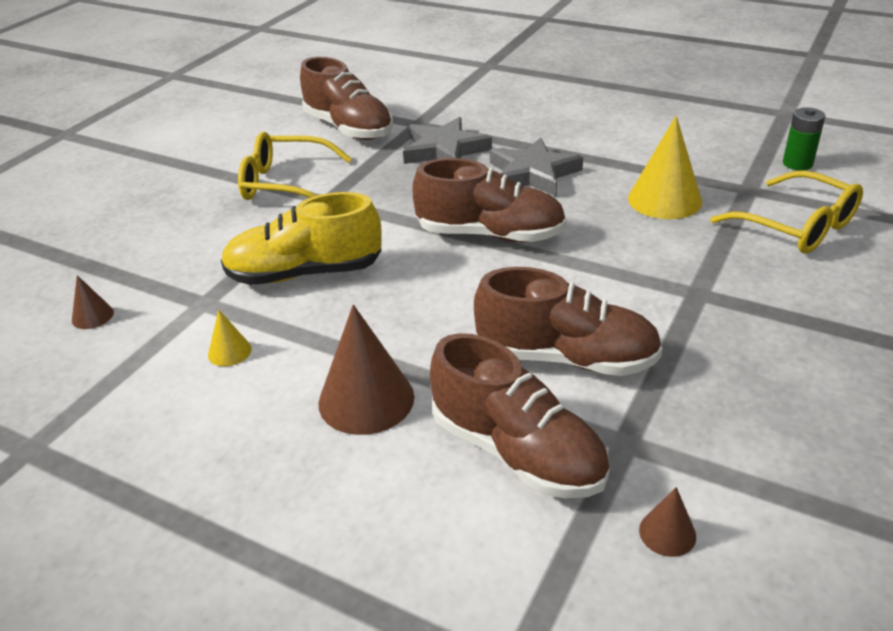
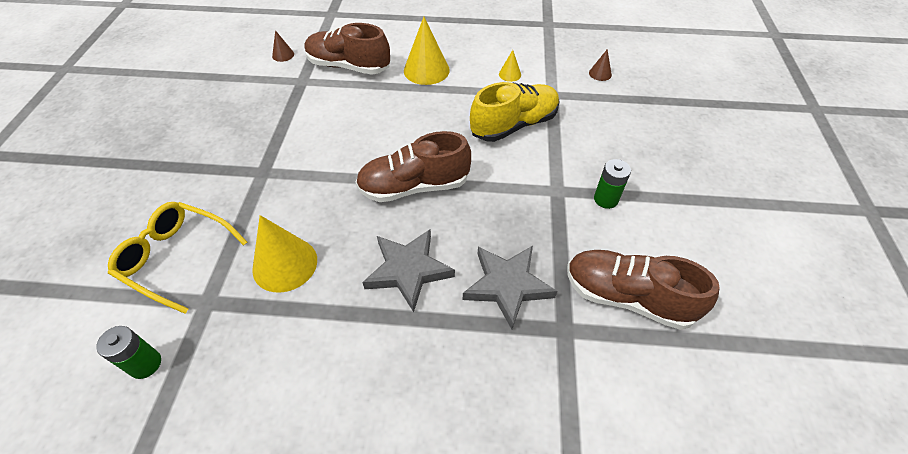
camera: 155 degrees right, 15 degrees up
(286, 183) = (605, 199): yellow glasses -> green battery
(366, 399) = (426, 70): brown cone -> yellow cone
(566, 358) = (337, 111): brown shoe -> none

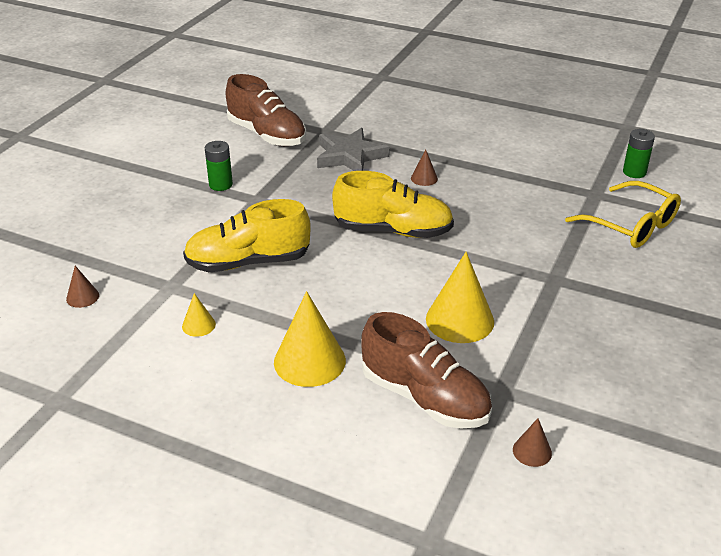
camera: 160 degrees left, 15 degrees down
(285, 264) = (529, 202): yellow cone -> yellow cone (459, 320)
(408, 270) = (424, 178): grey star -> brown cone
(414, 186) = (393, 231): brown shoe -> yellow shoe

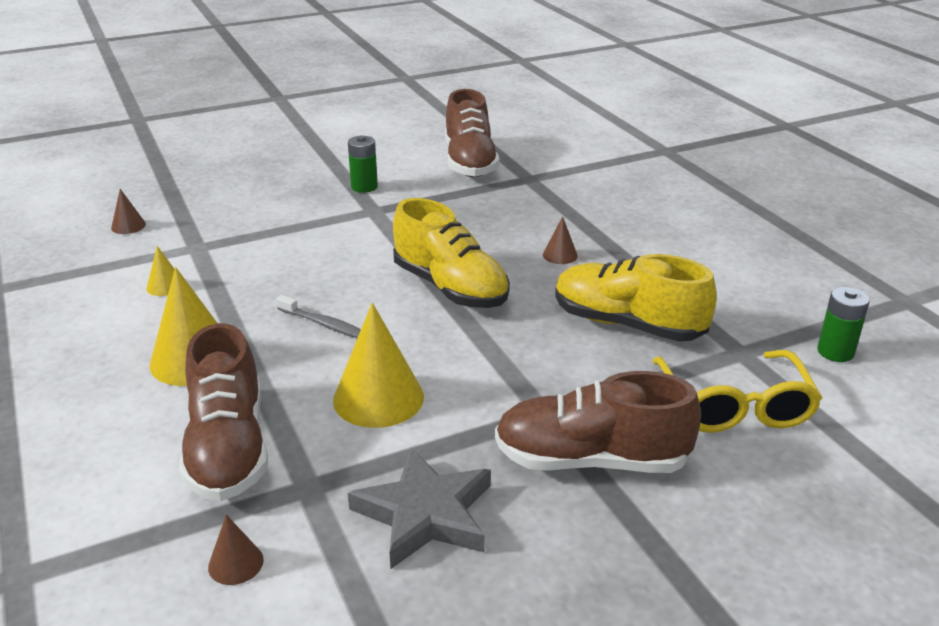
camera: 40 degrees right, 5 degrees down
(248, 262) = (283, 256): yellow shoe -> yellow shoe (627, 324)
(350, 156) = (517, 207): grey star -> grey star (425, 513)
(354, 293) = (324, 324): none -> grey toothbrush
(611, 291) = (591, 460): none -> brown shoe

